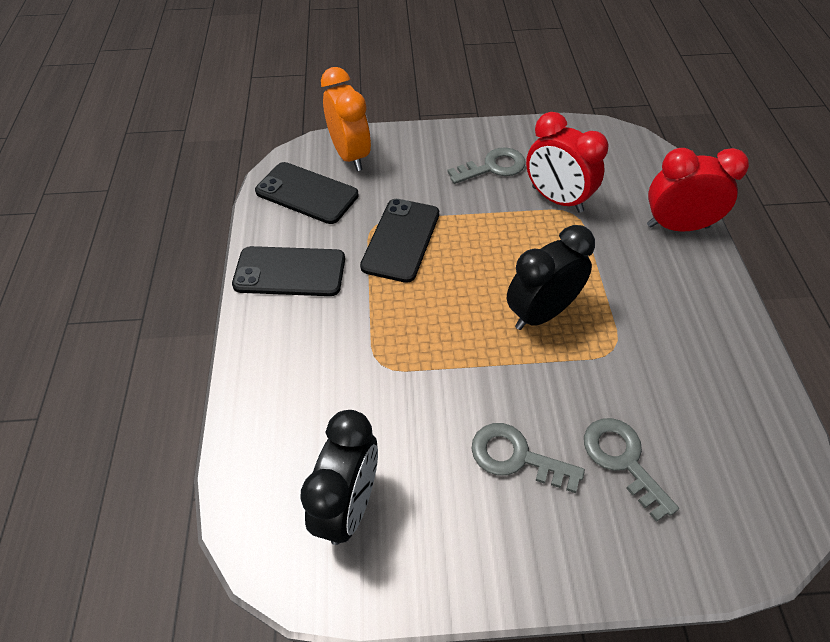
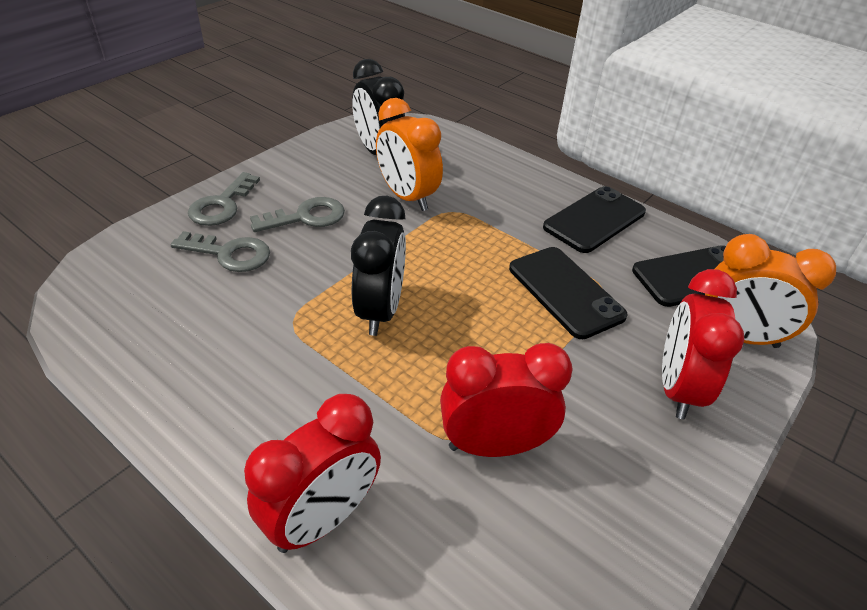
camera: 130 degrees right, 10 degrees down
(398, 411) = (407, 197): none -> orange clock
(426, 160) = (677, 388): none -> red clock
(493, 167) = (609, 435): grey key -> grey key (222, 205)

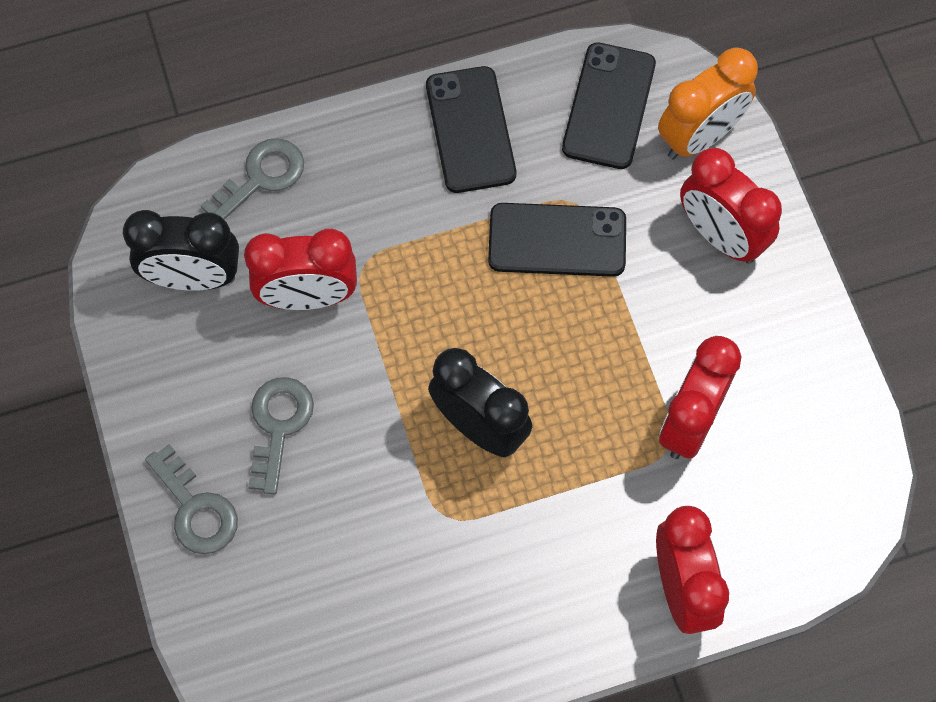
camera: 55 degrees left, 25 degrees up
(229, 254) = (298, 534): grey key -> grey key (261, 177)
(407, 197) = (308, 297): orange clock -> red clock

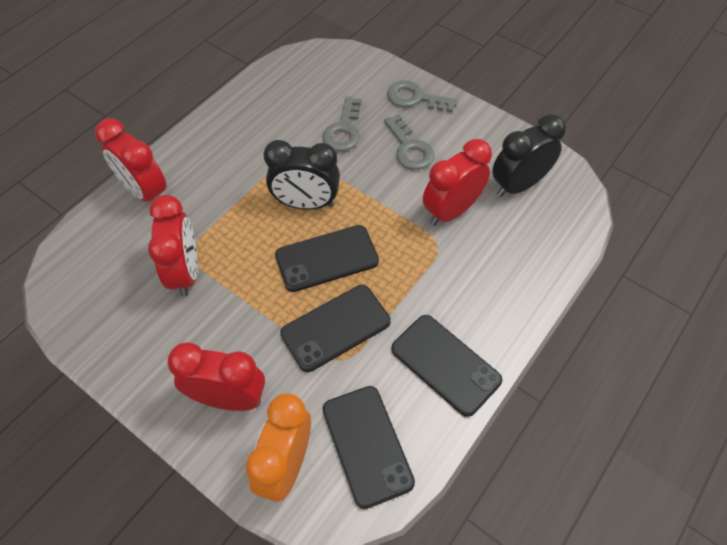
camera: 145 degrees right, 10 degrees down
(261, 177) = (538, 255): grey key -> grey key (344, 130)
(507, 331) = (327, 258): none -> black phone

